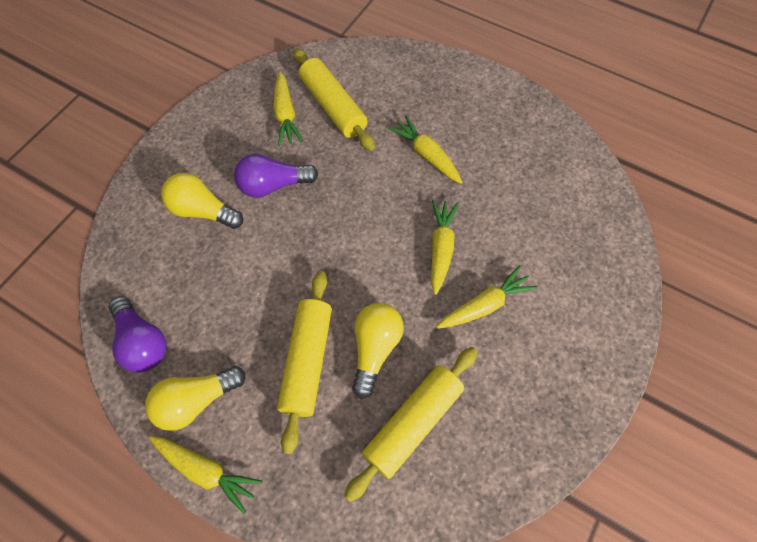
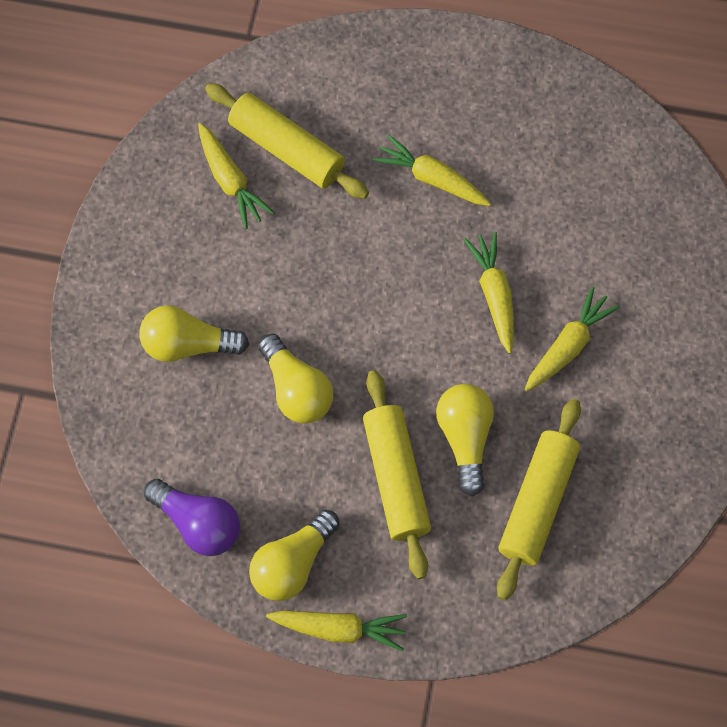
camera: 20 degrees left, 5 degrees up
(263, 268) = (296, 389): none -> yellow light bulb
(273, 185) = (260, 282): purple light bulb -> none

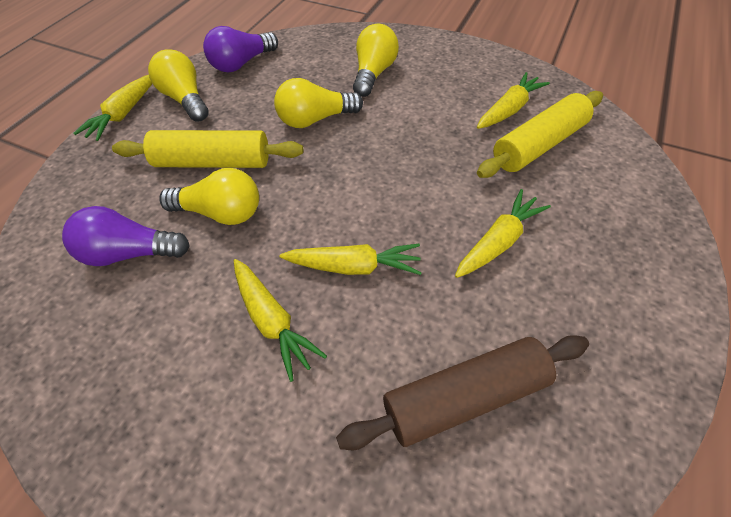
camera: 105 degrees right, 15 degrees down
(230, 181) = (509, 110): yellow carrot -> yellow carrot turned 150 degrees clockwise
(537, 502) = (130, 253): yellow rolling pin -> purple light bulb
(587, 191) = (464, 397): none -> brown rolling pin

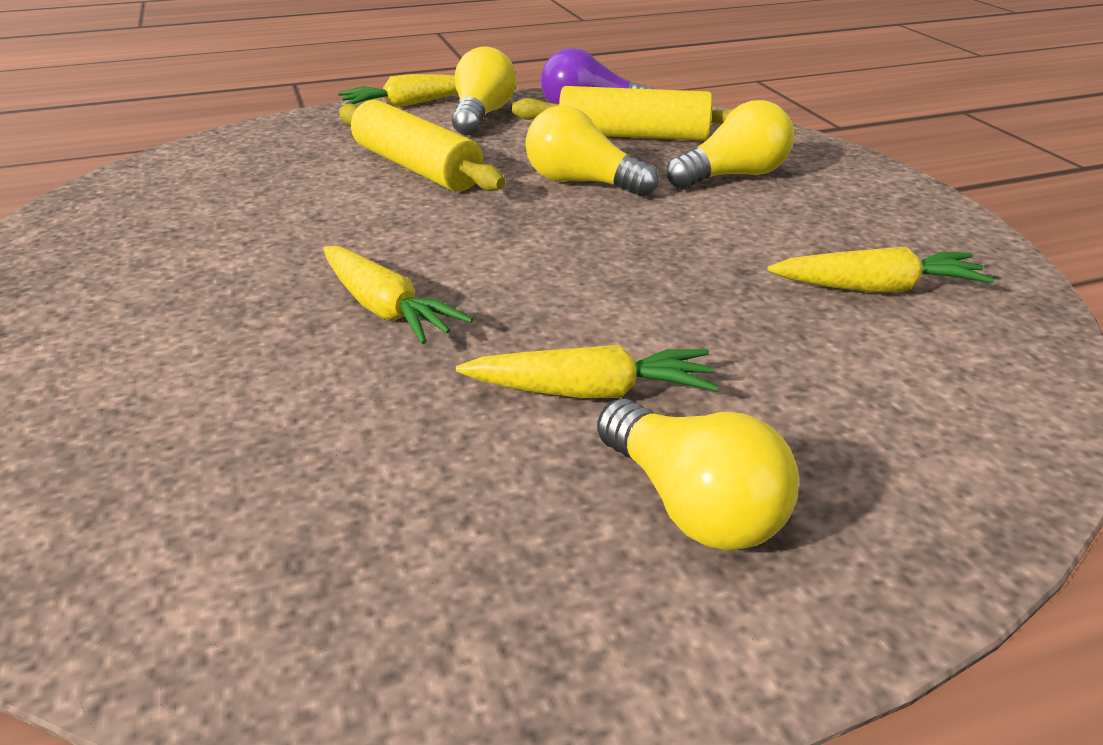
camera: 45 degrees right, 20 degrees down
(130, 253) = (235, 192): purple light bulb -> none
(220, 213) = (352, 204): yellow light bulb -> yellow light bulb (692, 505)
(272, 321) = (238, 299): yellow carrot -> none
(464, 397) = (271, 481): brown rolling pin -> none
(538, 145) = (854, 343): yellow rolling pin -> yellow rolling pin (633, 136)

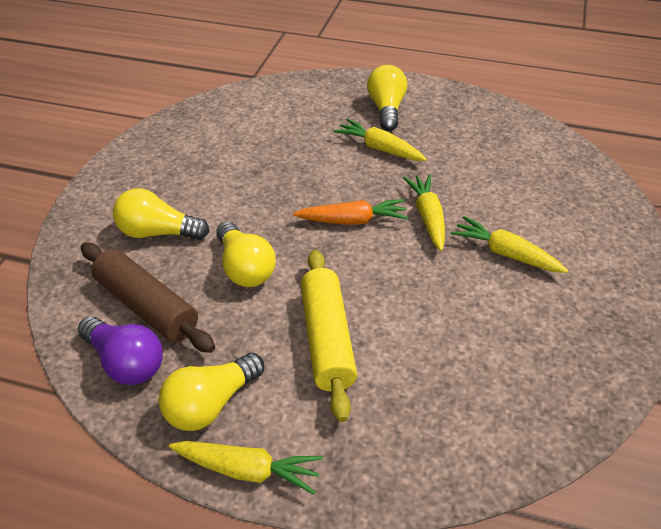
camera: 145 degrees left, 10 degrees up
(505, 264) = (352, 221): none -> orange carrot
(633, 136) = (147, 306): yellow rolling pin -> brown rolling pin
(877, 288) = (221, 141): yellow carrot -> yellow carrot (505, 253)

